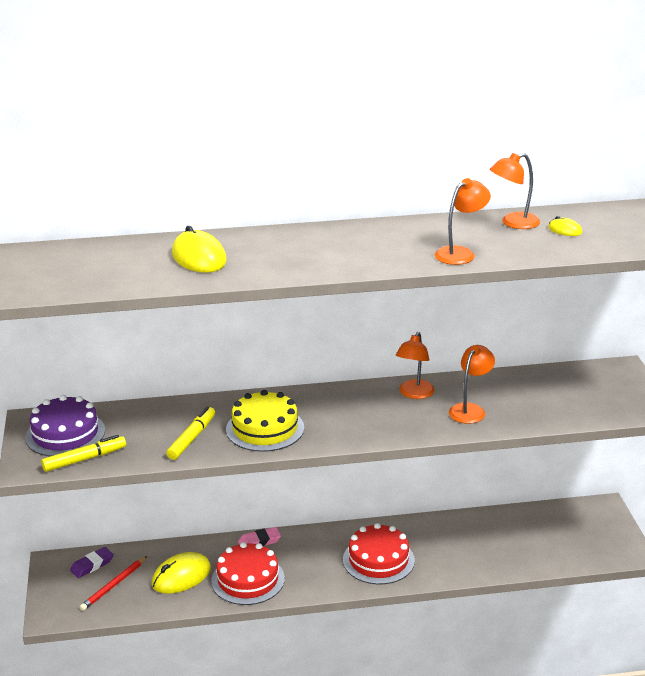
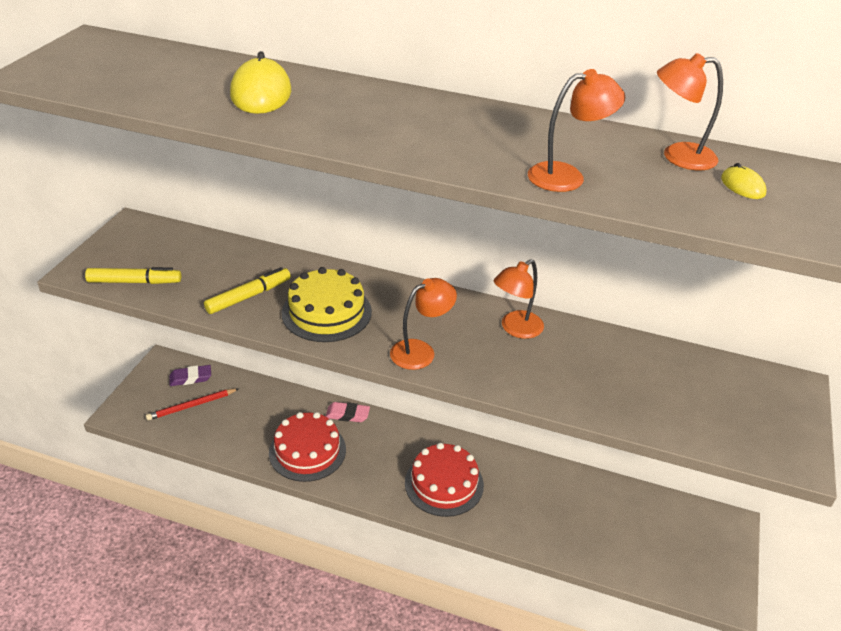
camera: 25 degrees right, 10 degrees up
(65, 434) = (145, 249): purple cake -> none
(181, 576) = (253, 422): yellow mouse -> none
(470, 409) = (564, 372): orange lamp -> orange lamp (420, 351)

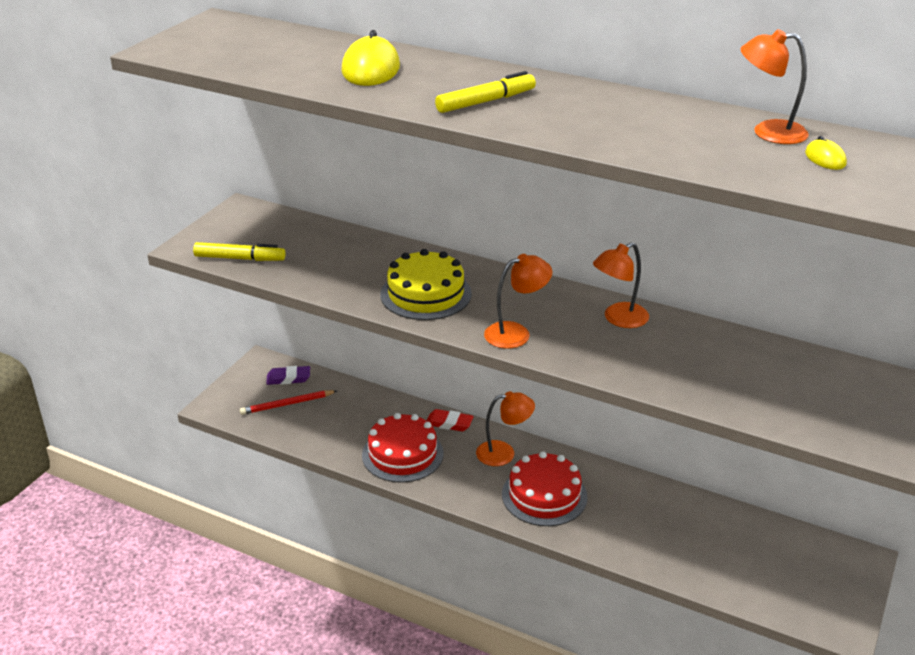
camera: 10 degrees right, 5 degrees down
(249, 296) = (350, 276): yellow marker -> yellow marker (486, 101)
(347, 415) = (449, 423): pink eraser -> red eraser
(567, 176) = (650, 145): orange lamp -> orange lamp (504, 453)

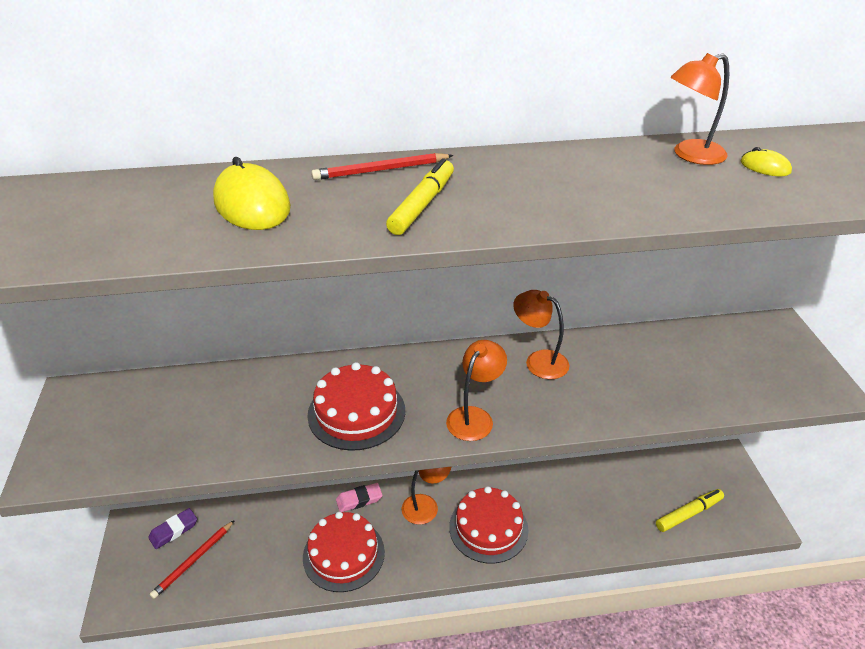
camera: 35 degrees left, 5 degrees up
(240, 258) = (122, 460): yellow marker -> yellow marker (688, 514)
(426, 294) = (356, 412): yellow cake -> red cake
(449, 423) = (359, 500): red eraser -> pink eraser
(488, 73) = (381, 170): none -> red pencil
(618, 319) = (539, 361): orange lamp -> orange lamp turned 105 degrees clockwise

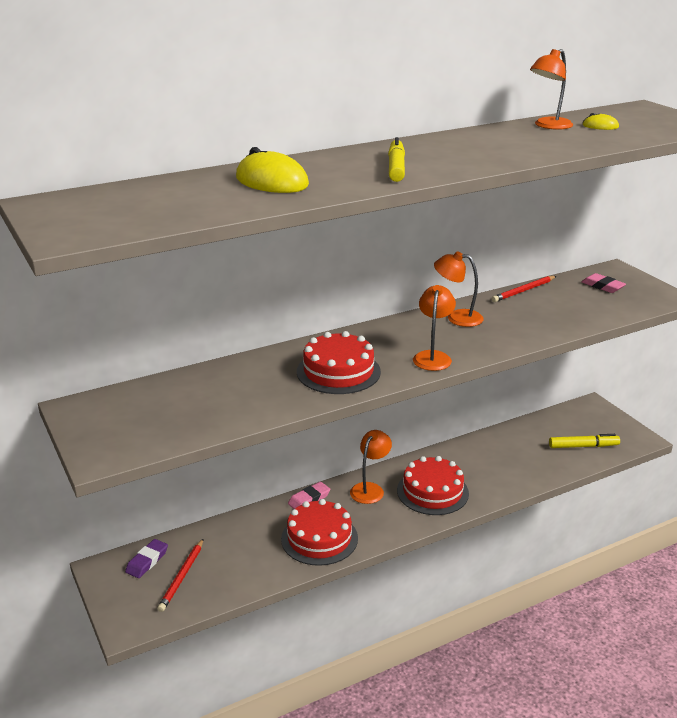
camera: 20 degrees left, 10 degrees down
(381, 170) = (345, 155): red pencil -> red pencil (524, 291)
(688, 514) = (583, 446): yellow marker -> yellow marker turned 45 degrees clockwise
(748, 351) = (603, 286): none -> pink eraser

